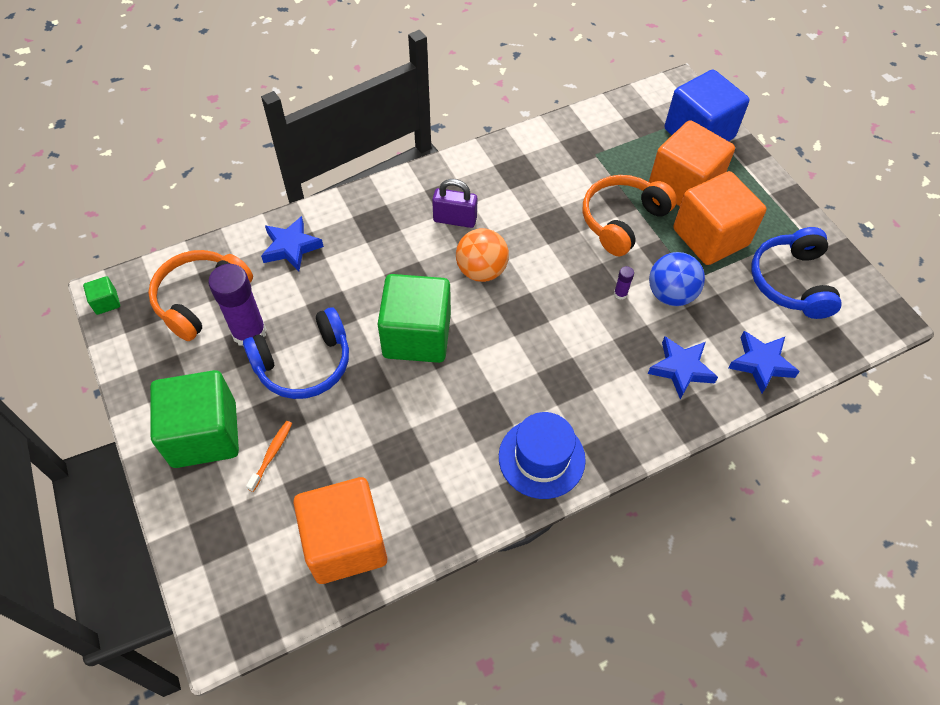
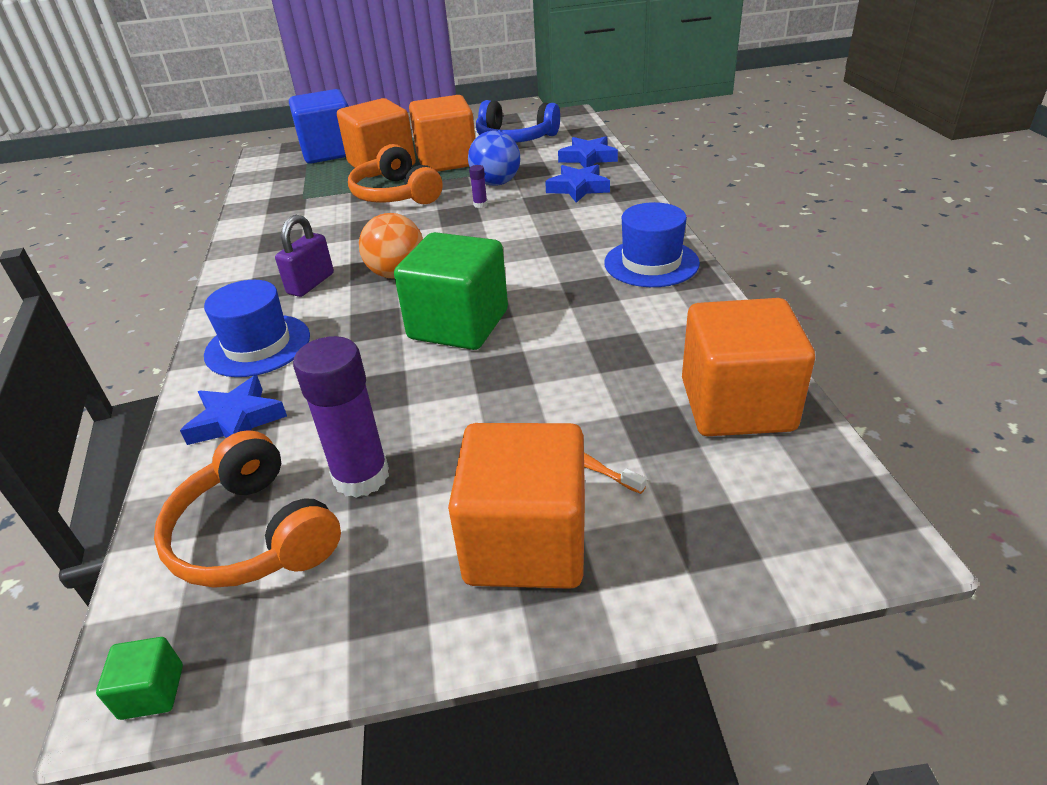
camera: 70 degrees left, 20 degrees down
(204, 434) = (526, 543): green cube -> orange cube
(304, 364) = (450, 422): blue headphones -> none
(370, 222) = (258, 345): none -> blue hat

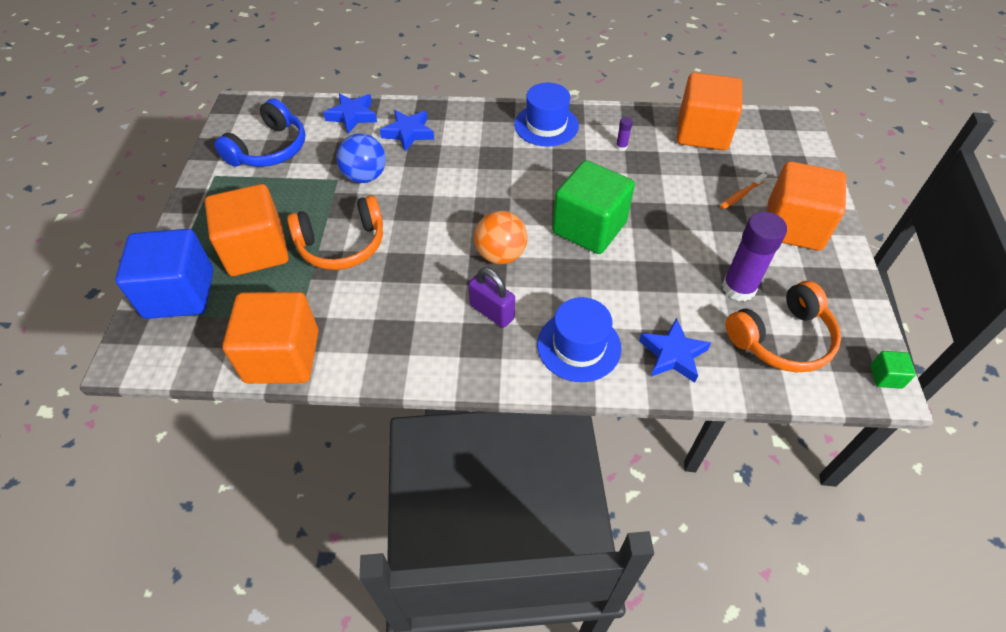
camera: 80 degrees left, 15 degrees up
(447, 161) = (287, 201): orange cube -> orange cube (282, 356)
(480, 204) = (402, 192): purple glue stick -> purple glue stick (621, 146)

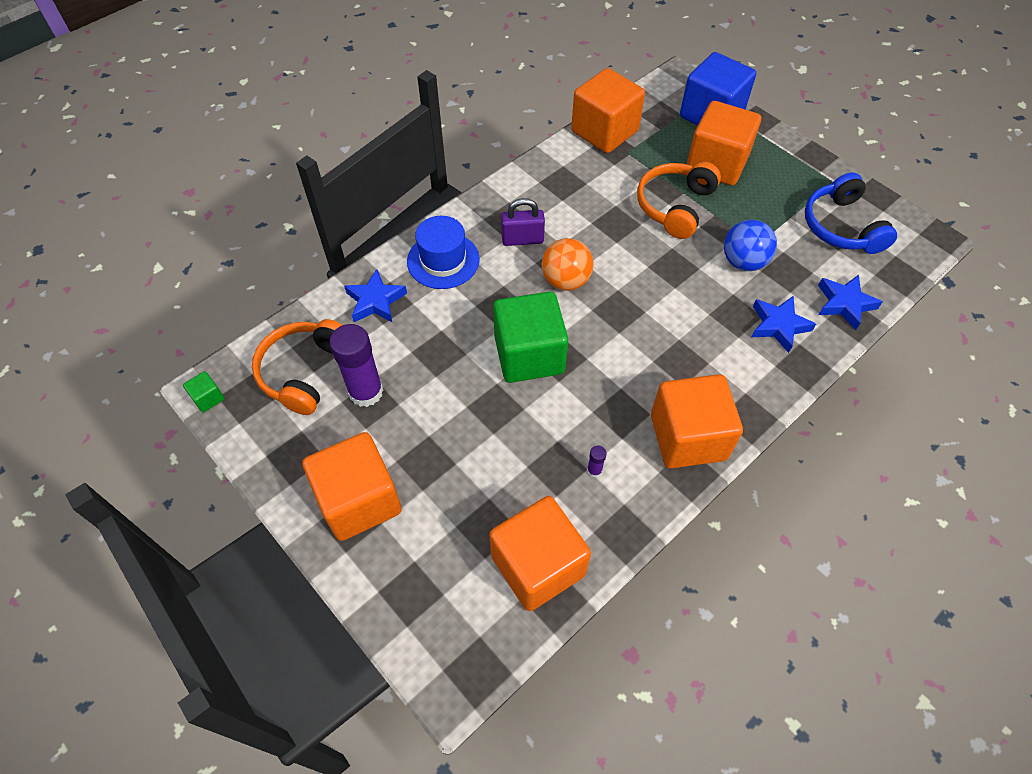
camera: 135 degrees right, 5 degrees up
(546, 125) = (688, 437): blue hat -> orange cube
(741, 195) = (433, 502): orange toothbrush -> none

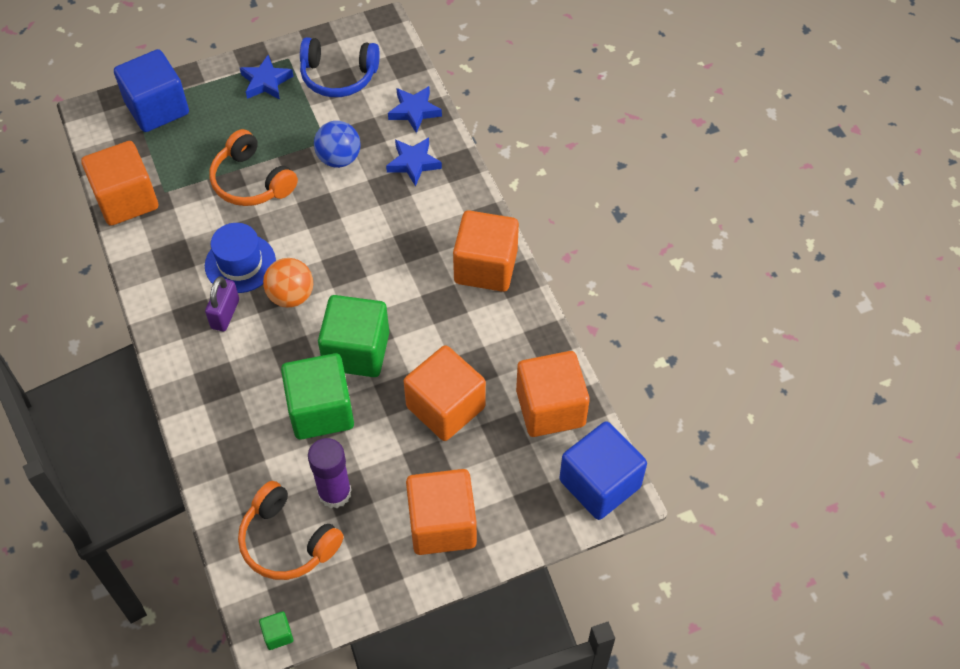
camera: 70 degrees left, 0 degrees up
(375, 301) = (234, 459): blue star -> blue star (266, 82)
(443, 260) = (215, 388): blue hat -> blue hat (240, 263)
(451, 349) = (321, 410): none -> green cube
(460, 654) = (600, 483): none -> blue cube
(594, 470) = (487, 341): purple glue stick -> none
(717, 164) = (220, 130): orange cube -> orange cube (445, 407)

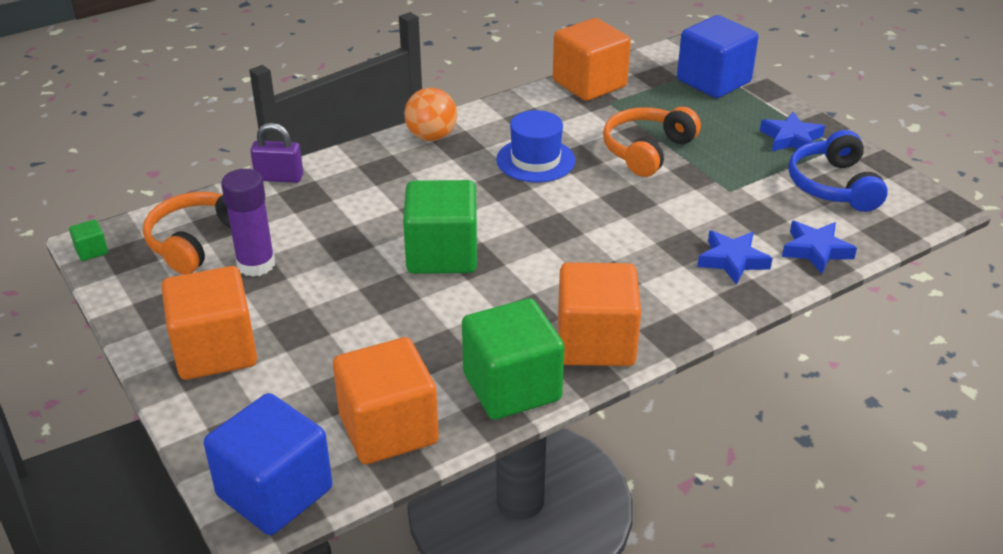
camera: 80 degrees right, 20 degrees down
(225, 314) = (468, 161): purple padlock -> purple padlock (279, 177)
(291, 296) = (504, 198): orange ball -> orange ball (431, 137)
(321, 410) = (359, 240): green cube -> green cube (512, 387)
(339, 158) = (709, 203): blue ball -> none
(445, 407) = (376, 333): orange cube -> none

